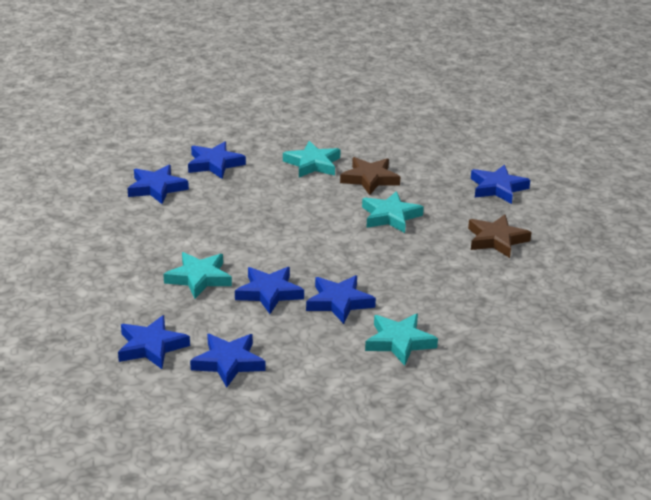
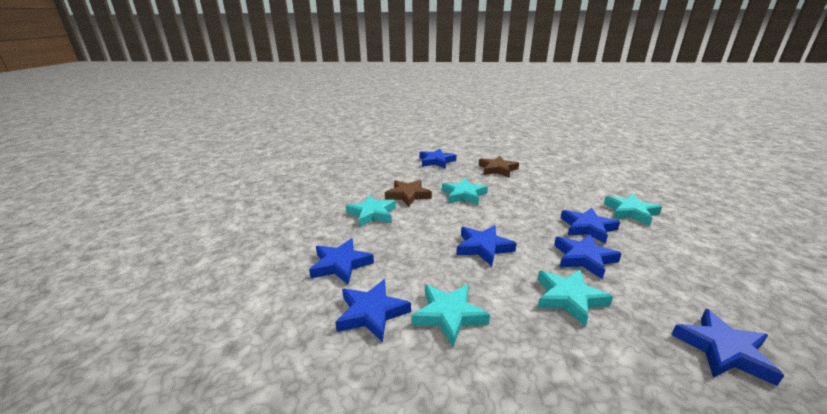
camera: 75 degrees left, 5 degrees down
(162, 221) = (449, 315): none -> turquoise star
(228, 362) = (713, 294): blue star -> blue star (483, 247)

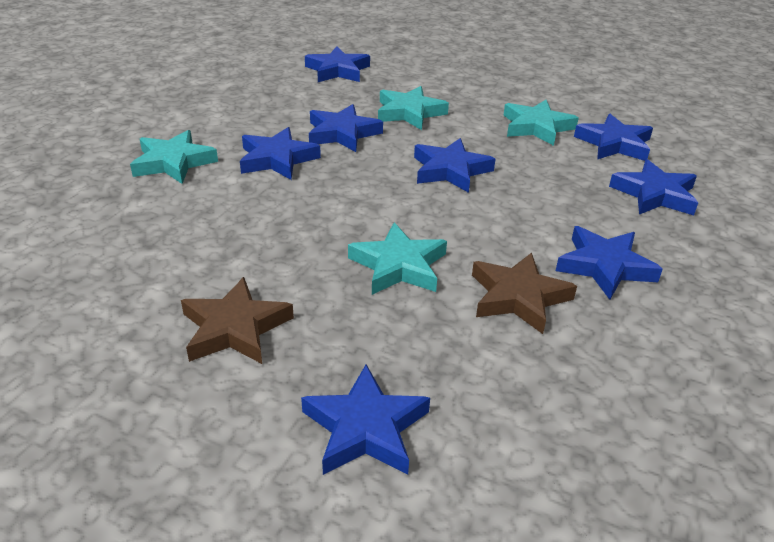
camera: 160 degrees left, 10 degrees up
(372, 214) = (604, 266): turquoise star -> blue star

